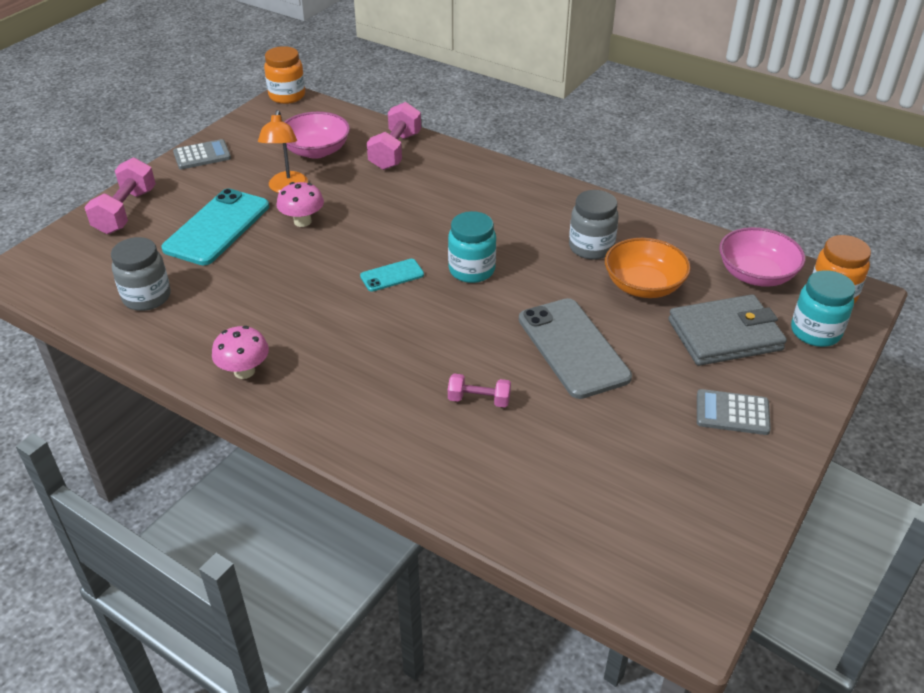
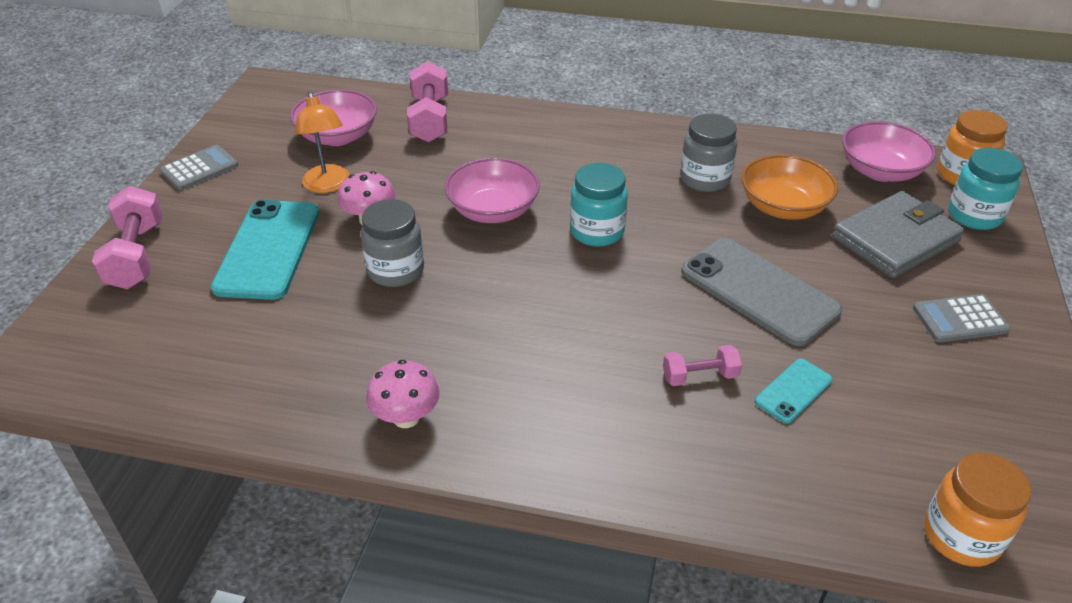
camera: 20 degrees left, 0 degrees up
(147, 297) = (225, 356): grey jar -> grey jar (396, 271)
(287, 96) = (266, 82): orange jar -> orange jar (961, 536)
(392, 275) = (512, 258): turquoise phone -> turquoise phone (793, 391)
(400, 235) = (493, 211): none -> pink bowl

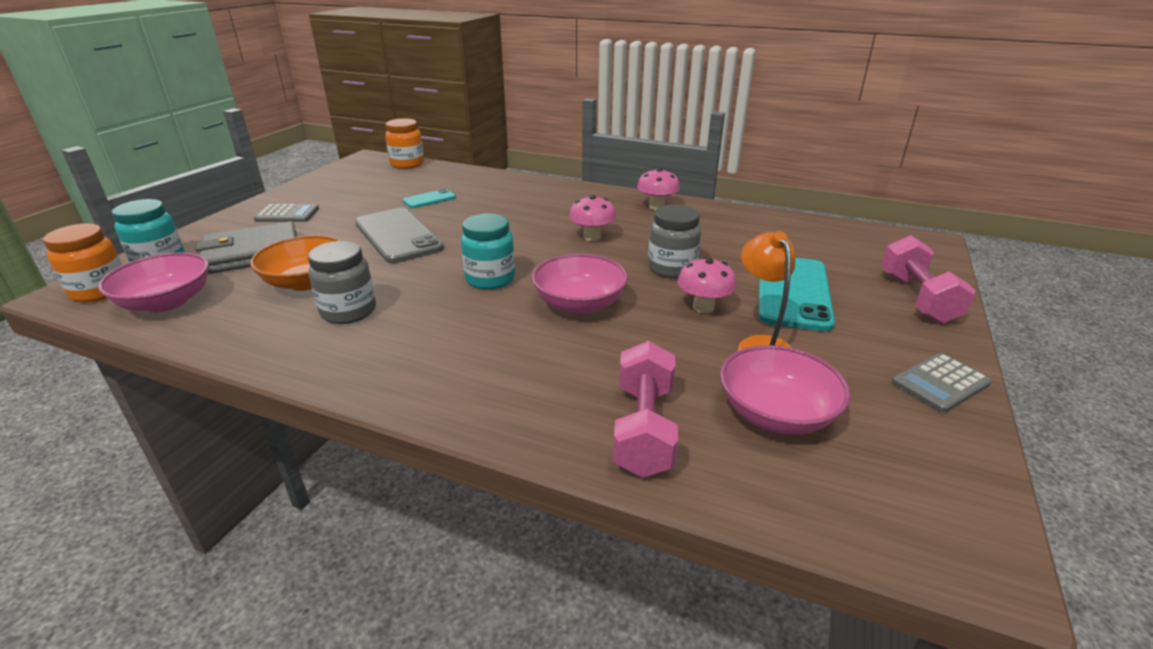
camera: 170 degrees left, 10 degrees down
(500, 320) = (592, 237): none -> pink mushroom
(700, 376) = (477, 207): pink dumbbell -> none

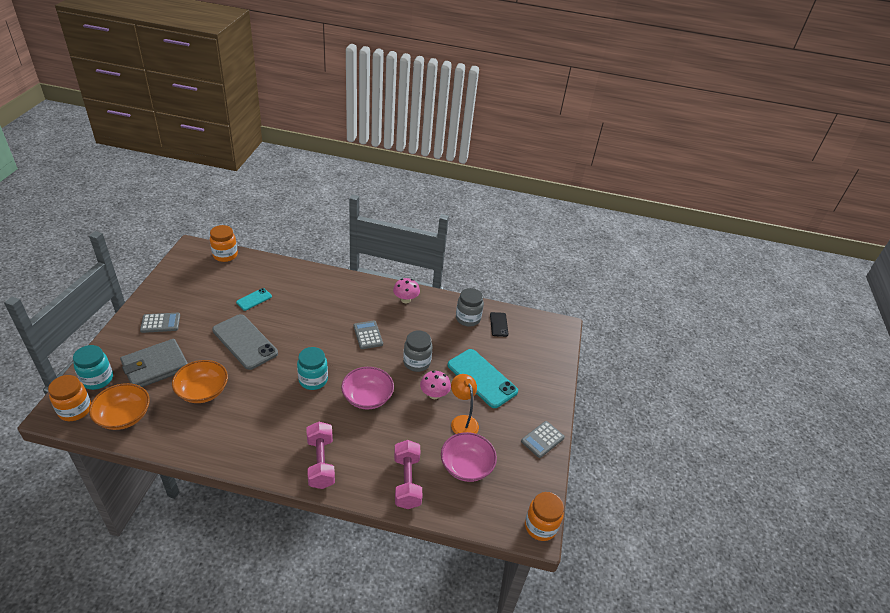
camera: 15 degrees left, 10 degrees up
(166, 302) = (124, 416): pink bowl -> orange bowl
(348, 312) = (238, 415): grey jar -> grey jar (468, 318)
(592, 237) = (368, 335): pink mushroom -> grey calculator
(793, 292) = (482, 378): turquoise phone -> turquoise phone turned 45 degrees counterclockwise
(814, 235) = (498, 324): none -> black phone
(917, 298) = (545, 378): pink dumbbell -> pink dumbbell (321, 462)
(989, 550) = (540, 526): none -> orange jar

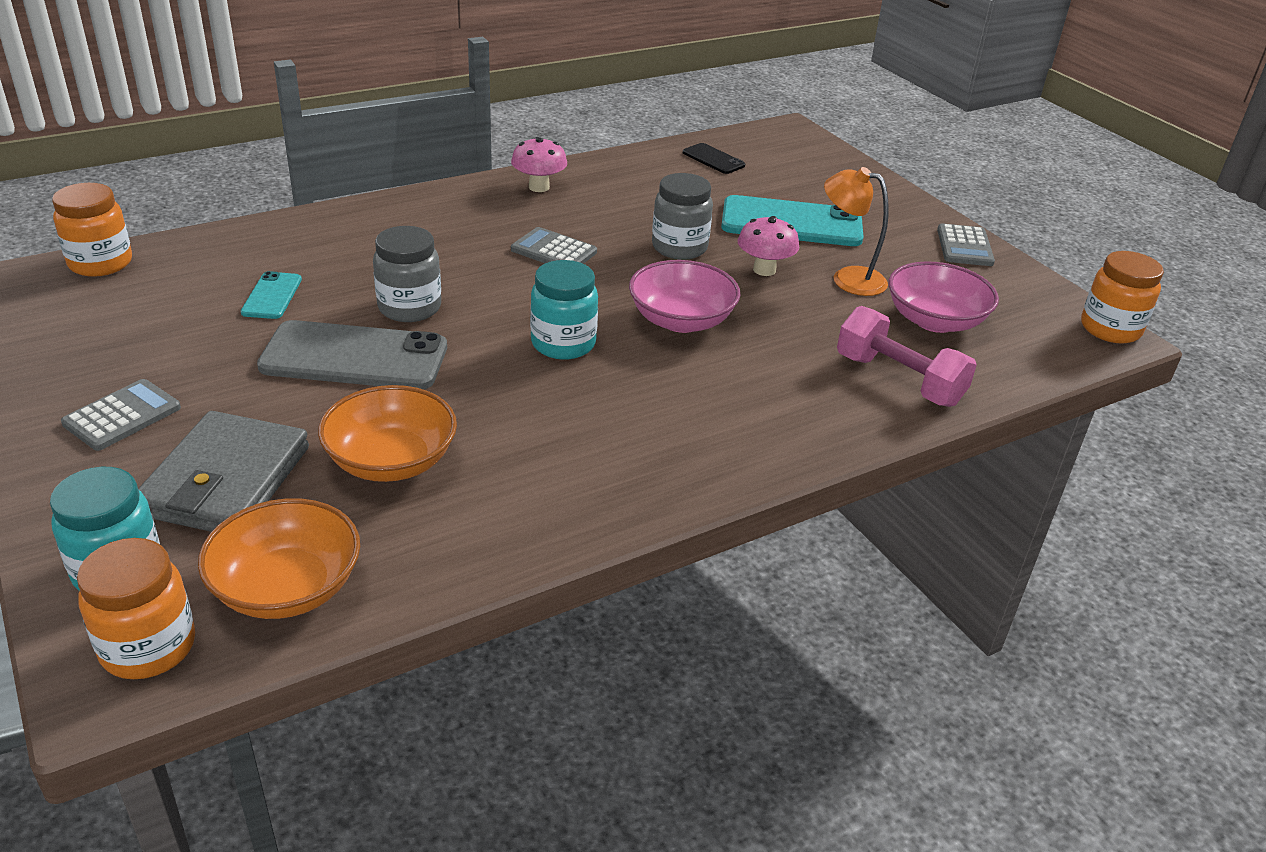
camera: 40 degrees left, 5 degrees down
(321, 462) = (752, 431): pink dumbbell -> none
(468, 318) = (663, 170): grey jar -> grey jar (409, 308)

